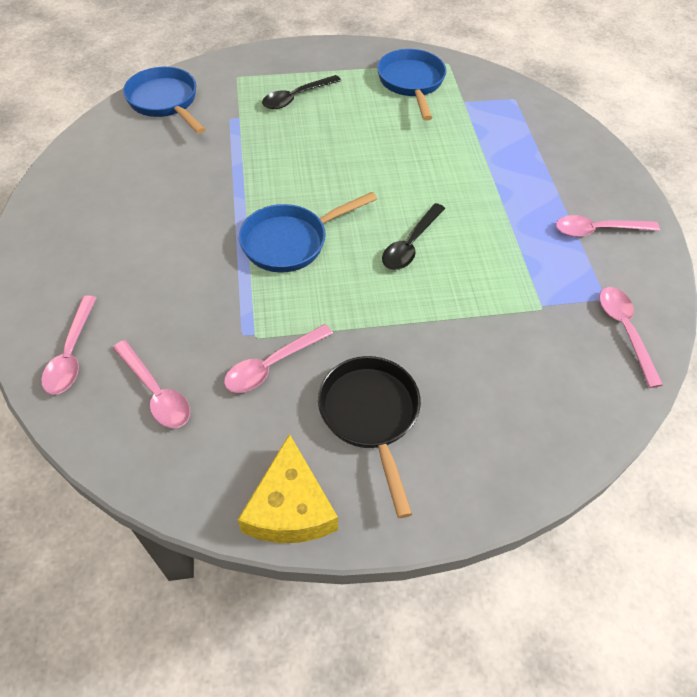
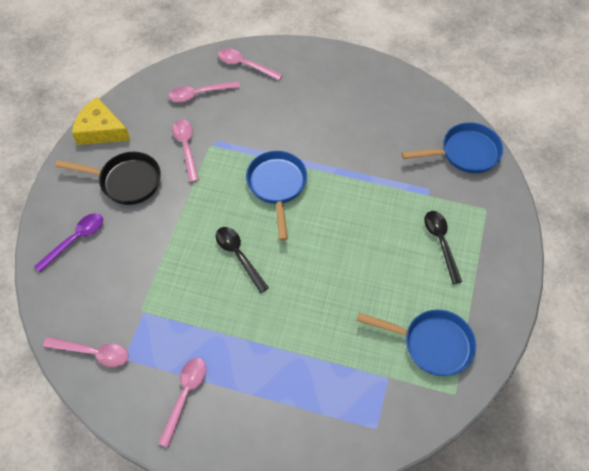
camera: 115 degrees right, 5 degrees up
(501, 432) = (76, 239): none -> purple spoon

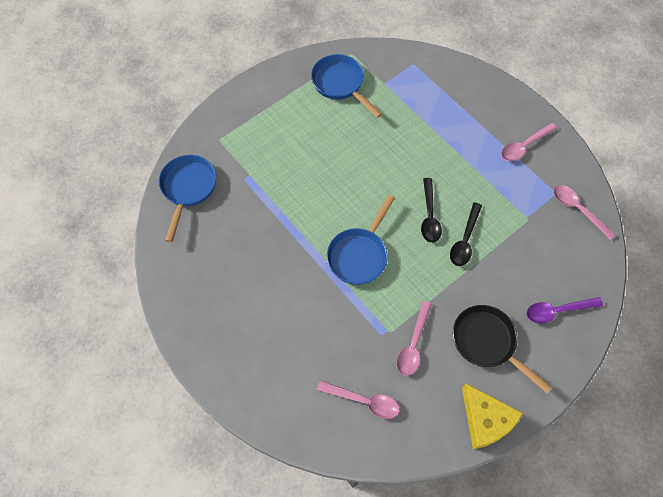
camera: 145 degrees left, 5 degrees up
(245, 65) = (295, 408): pink spoon -> none
(441, 242) = (274, 137): black spoon -> black spoon (464, 240)
(465, 153) = (188, 189): blue pan -> blue pan turned 75 degrees clockwise

